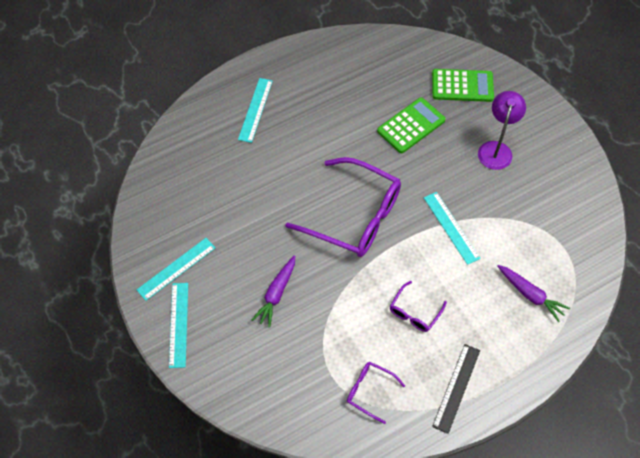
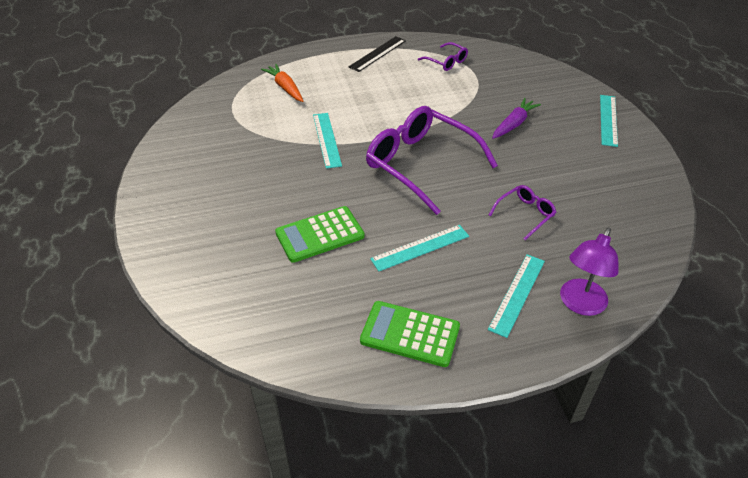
camera: 165 degrees left, 15 degrees down
(176, 268) = (614, 157): turquoise ruler -> turquoise ruler (420, 247)
(414, 312) = (391, 94): purple glasses -> purple glasses (525, 214)
(462, 86) = (228, 267): green calculator -> green calculator (410, 334)
(496, 149) = (236, 193): purple lamp -> purple lamp (580, 304)
(530, 295) = (285, 88): purple carrot -> orange carrot

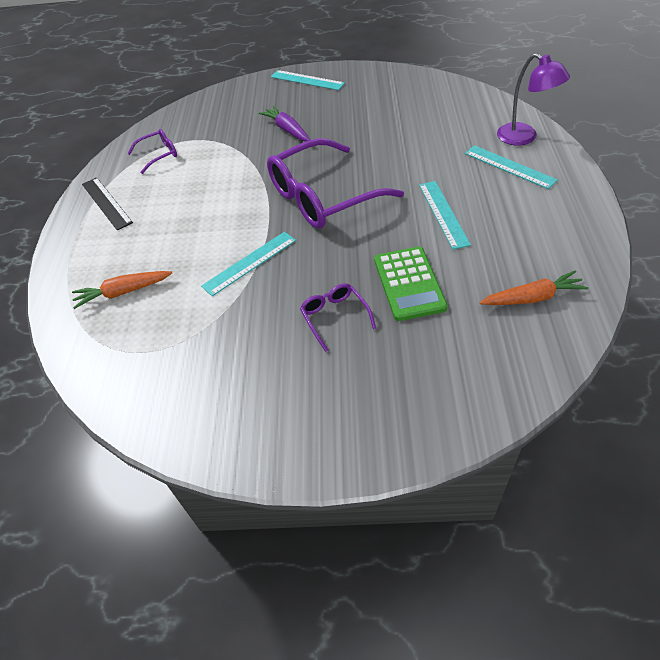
camera: 70 degrees left, 5 degrees up
(316, 321) = (532, 298): none -> orange carrot
(327, 139) = (249, 263): turquoise ruler -> turquoise ruler turned 45 degrees counterclockwise
(410, 334) = (551, 235): green calculator -> none
(525, 214) = (414, 145): purple glasses -> purple glasses (335, 317)

